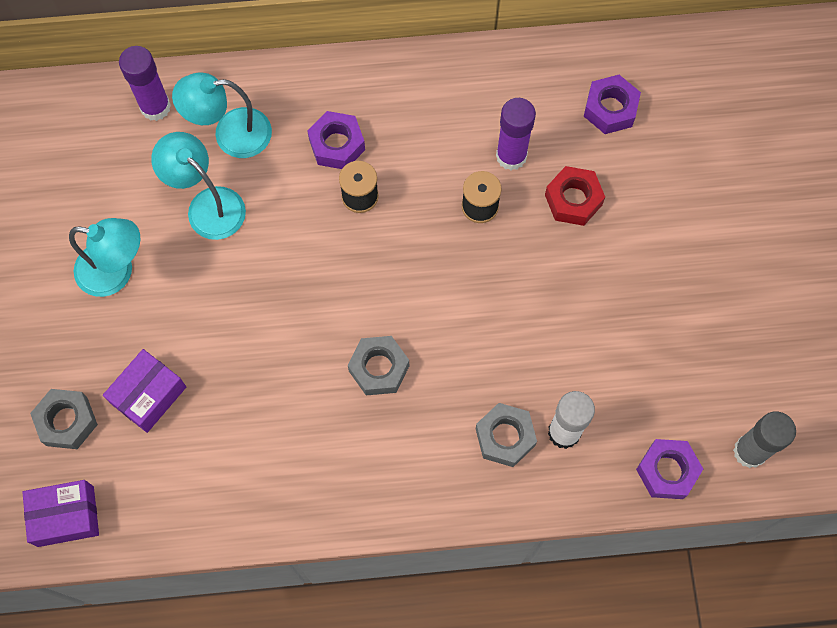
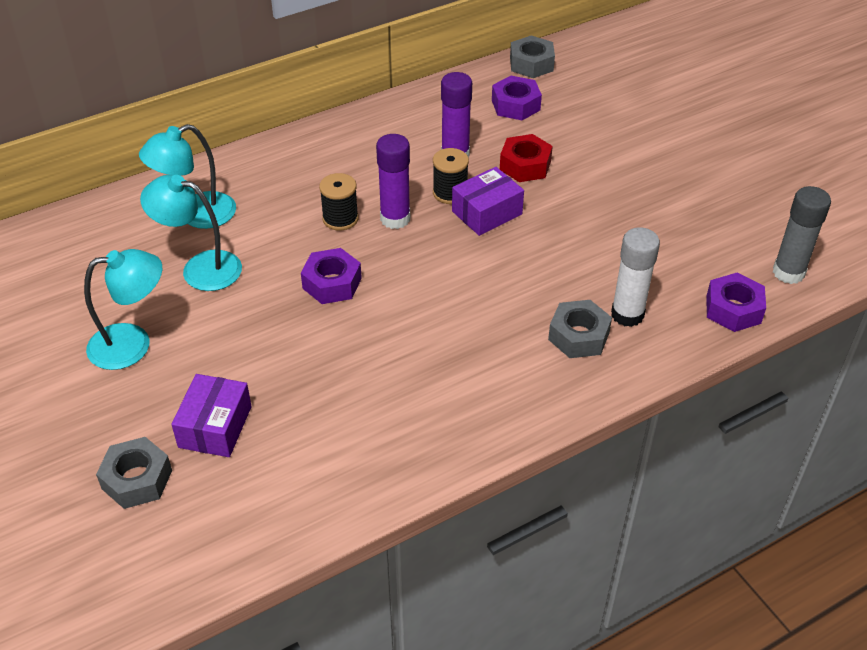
camera: 25 degrees left, 25 degrees down
(66, 516) = (174, 562): purple box -> purple box (487, 213)
(155, 107) = (114, 218): purple glue stick -> purple glue stick (395, 219)
(337, 145) = (299, 193): purple nut -> purple nut (332, 283)
(379, 368) = (432, 328): grey nut -> grey nut (531, 64)

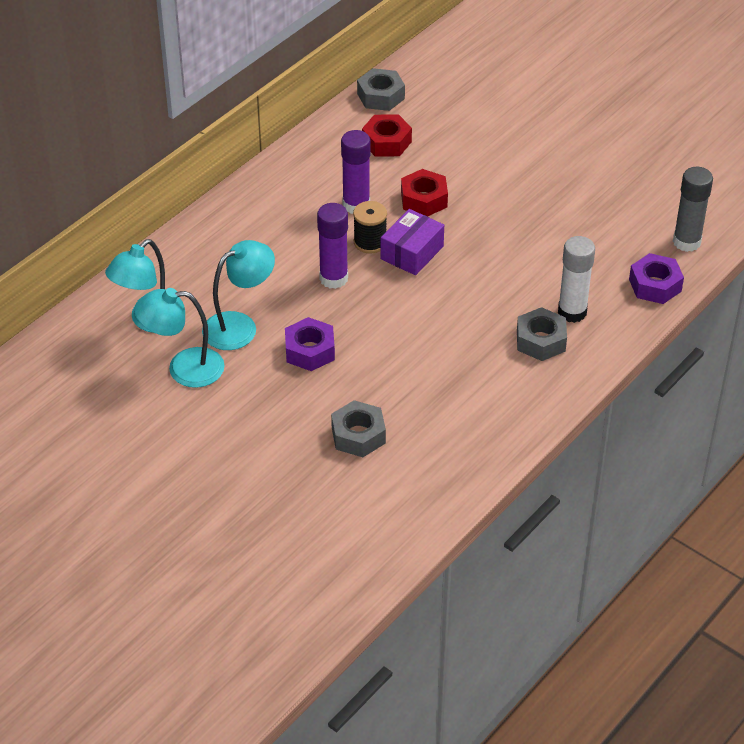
camera: 20 degrees left, 0 degrees up
(133, 344) = (165, 449): turquoise lamp -> turquoise lamp (239, 326)
(137, 479) = (240, 554): grey nut -> grey nut (358, 435)
(215, 427) = (280, 496): purple box -> none
(340, 219) = (284, 291): black spool -> none
(515, 105) = (386, 142): purple nut -> red nut

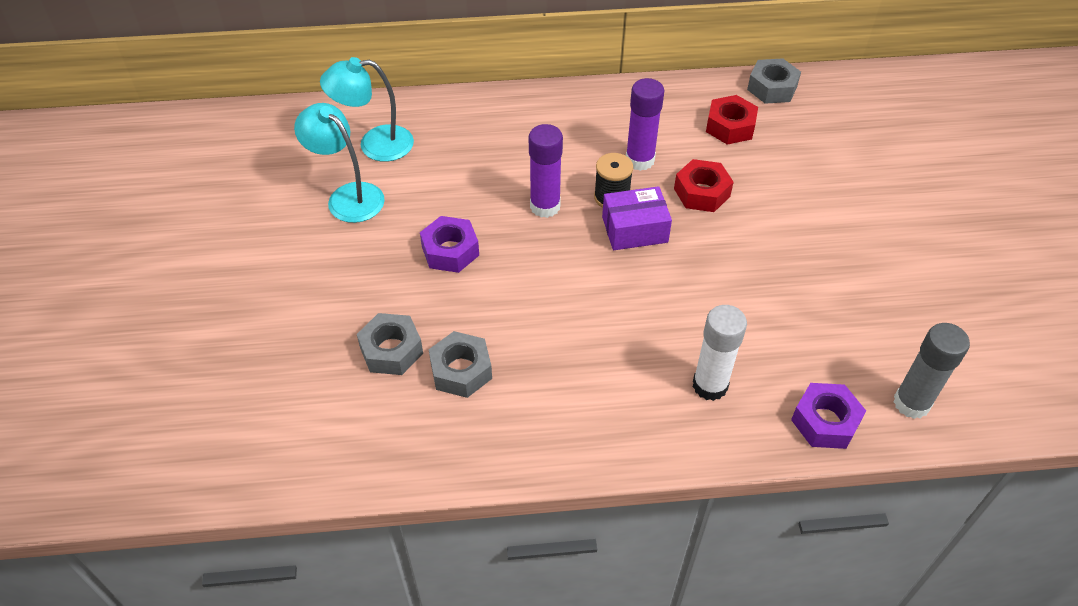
camera: 45 degrees right, 5 degrees up
(239, 326) = (428, 193): turquoise lamp -> none
(540, 341) = (647, 390): grey nut -> grey nut (461, 370)

